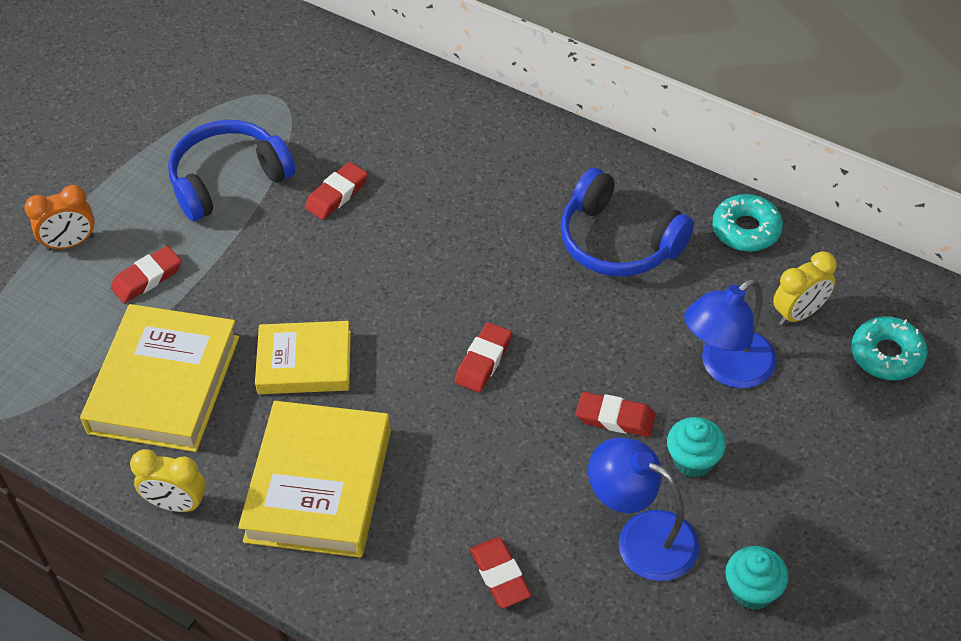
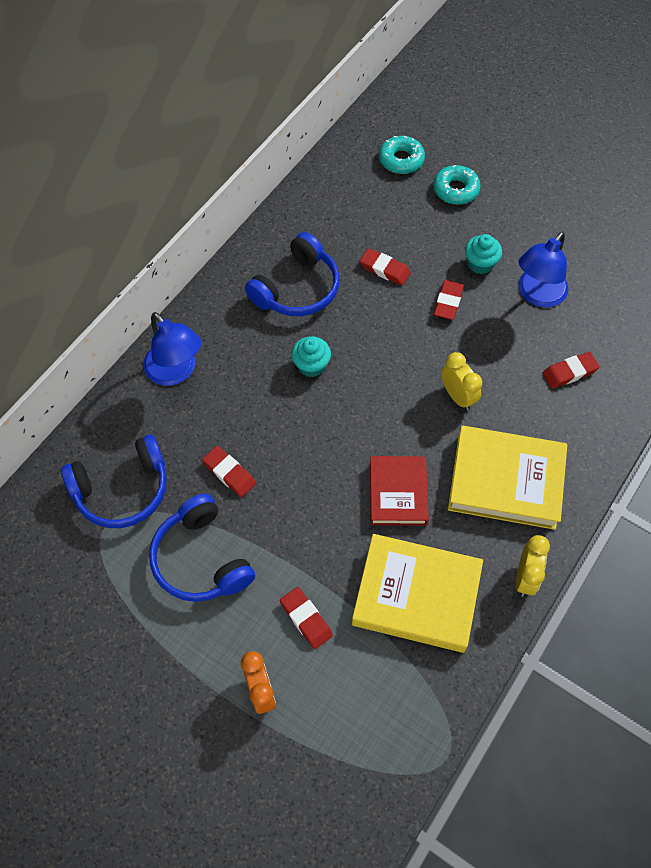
camera: 90 degrees left, 10 degrees up
(304, 362) = (398, 493): yellow book -> red book
(318, 104) = (122, 490): none -> blue headphones
(483, 361) = (399, 375): red eraser -> red eraser (384, 269)
(726, 368) = (409, 239): blue lamp -> blue lamp (176, 372)
(746, 230) = (293, 216): turquoise donut -> turquoise donut (455, 190)
(752, 590) = (570, 244): turquoise cupcake -> turquoise cupcake (311, 365)
(799, 313) = (366, 197): yellow clock -> yellow clock (457, 396)

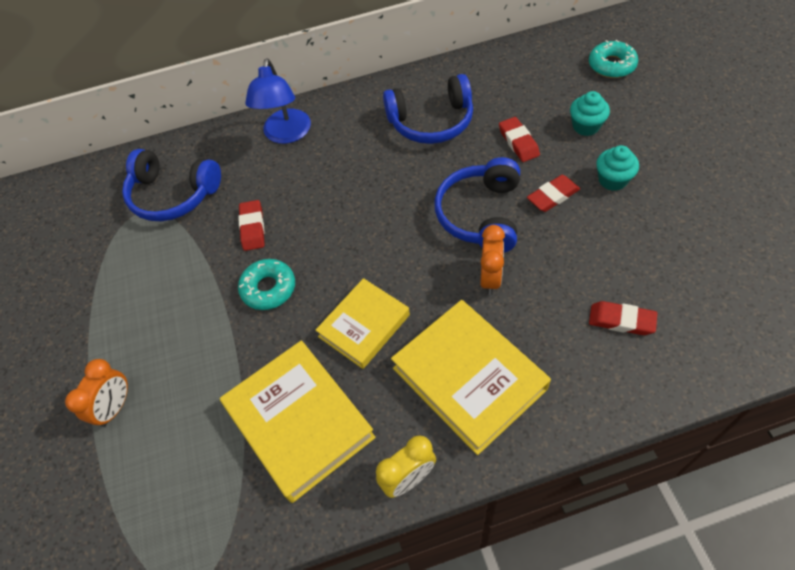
camera: 45 degrees right, 5 degrees down
(201, 559) = (174, 277): blue headphones -> blue headphones (481, 215)
(306, 619) = (199, 376): red eraser -> none
(311, 365) = (388, 184): turquoise cupcake -> turquoise cupcake (586, 126)
(398, 493) = (364, 326): red book -> yellow book
(455, 190) = (643, 110): turquoise donut -> turquoise donut (268, 288)
(457, 396) = (490, 278): yellow clock -> orange clock
(537, 295) = (647, 234): blue lamp -> none

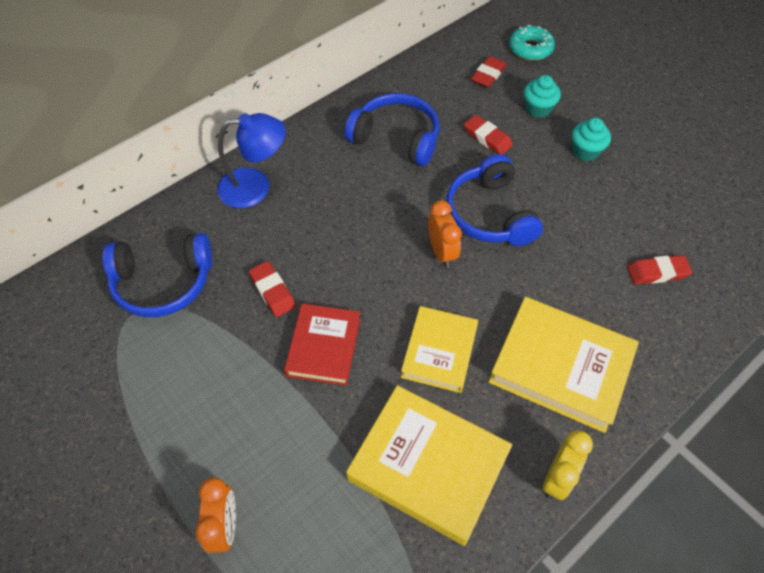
camera: 30 degrees left, 0 degrees up
(268, 288) = (324, 347): turquoise donut -> red book
(286, 134) = (255, 187): blue lamp -> blue lamp turned 75 degrees counterclockwise
(431, 121) = (396, 138): blue headphones -> blue headphones turned 120 degrees counterclockwise
(490, 278) = (529, 270): orange clock -> orange clock (441, 252)
(553, 196) = (543, 179): red eraser -> red eraser (488, 75)

